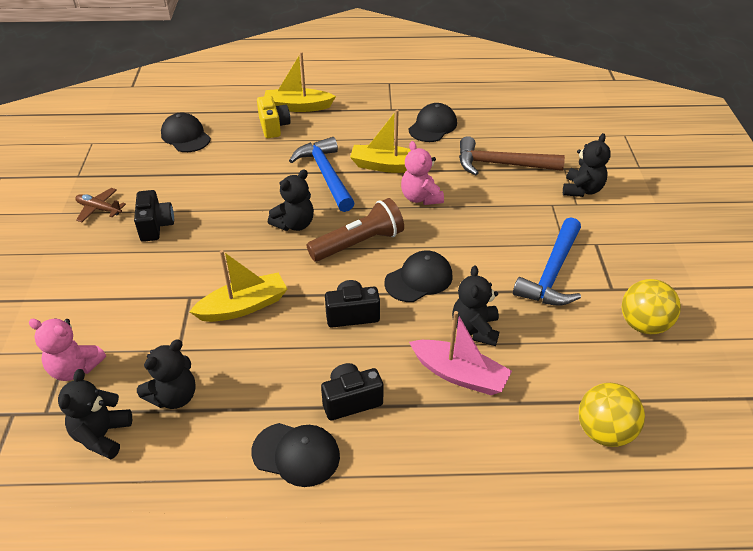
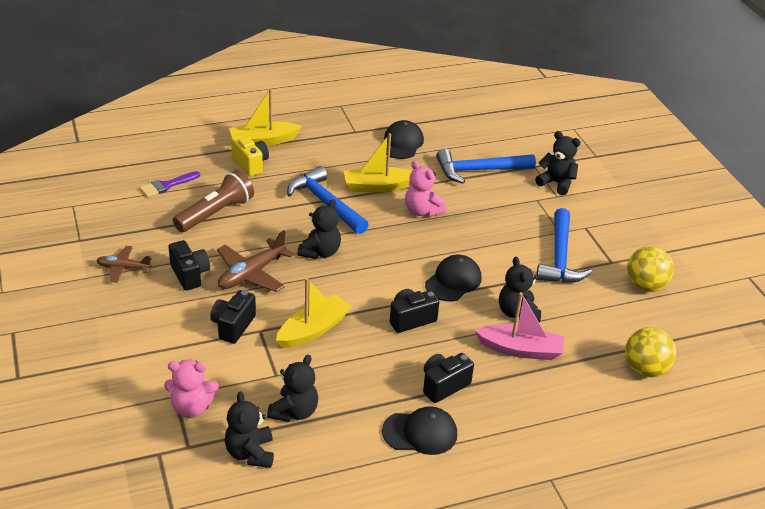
camera: 20 degrees left, 5 degrees down
(166, 287) = (233, 326): none -> black camera
(186, 136) = (167, 185): black cap -> purple brush
(215, 235) = (251, 274): none -> brown plane
(358, 243) = (387, 259): brown flashlight -> brown flashlight (215, 213)
(501, 164) = (479, 170): brown hammer -> blue hammer
(582, 190) = (556, 183): black teddy bear -> black teddy bear turned 60 degrees counterclockwise

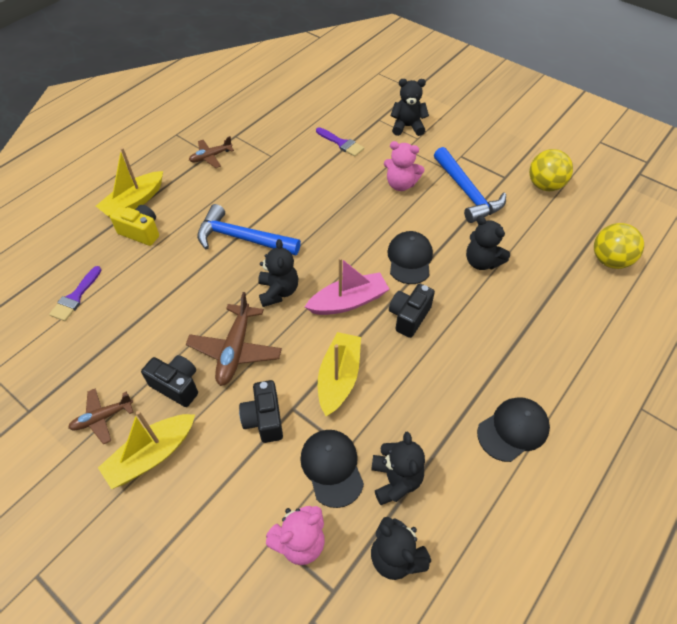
camera: 30 degrees left, 15 degrees up
(215, 213) = (149, 302): brown flashlight -> none
(354, 134) = (211, 157): none -> brown plane
(378, 186) = (273, 199): yellow boat -> yellow boat (152, 455)
(402, 143) = (258, 147): black cap -> black cap (332, 467)
(422, 211) = (329, 204): pink teddy bear -> pink teddy bear (401, 184)
(443, 385) = (489, 368): black camera -> none
(479, 170) = (341, 143): blue hammer -> purple brush
(520, 349) = (513, 296): pink boat -> pink boat (348, 301)

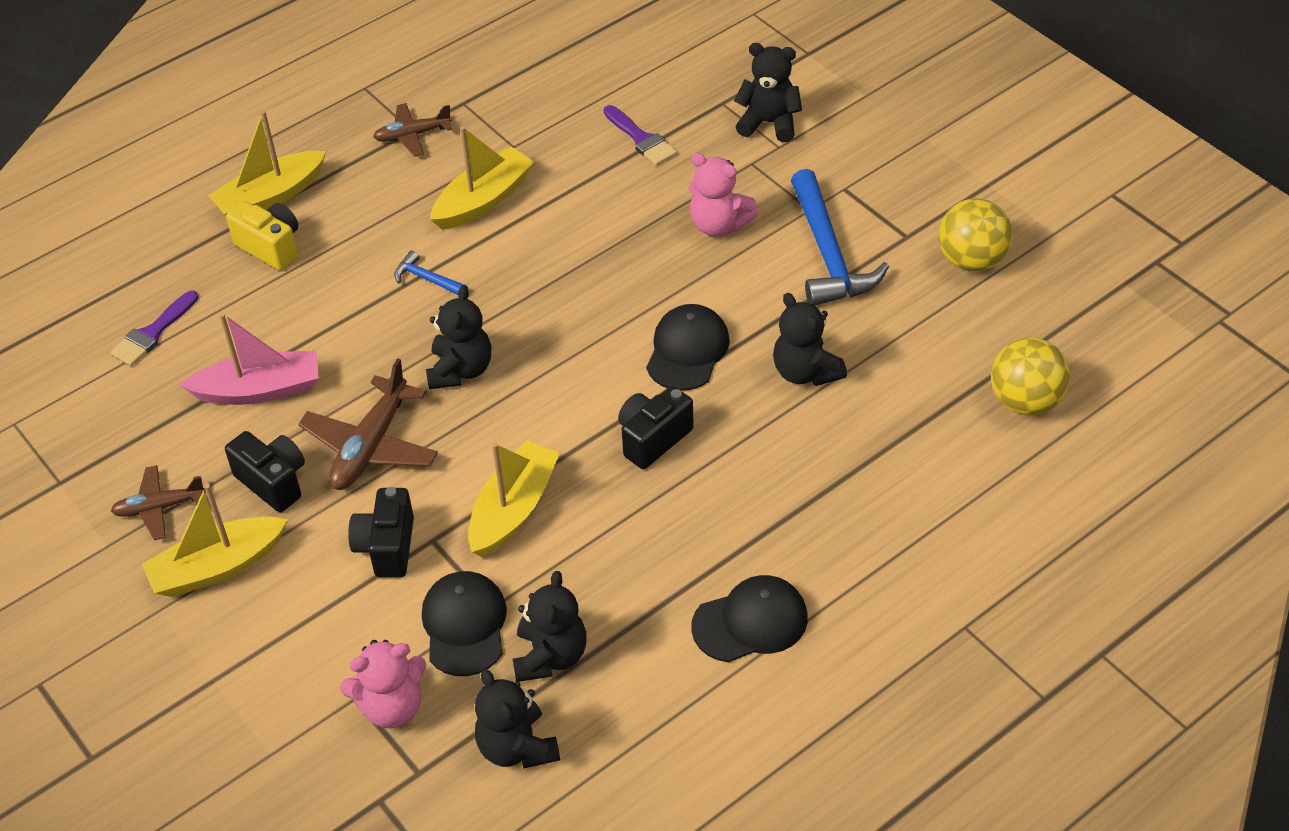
camera: 15 degrees right, 5 degrees down
(242, 238) = (427, 279): blue hammer -> blue hammer, size x0.46
(262, 188) = (483, 200): none -> yellow boat
(348, 301) = (565, 401): pink boat -> pink boat (259, 390)

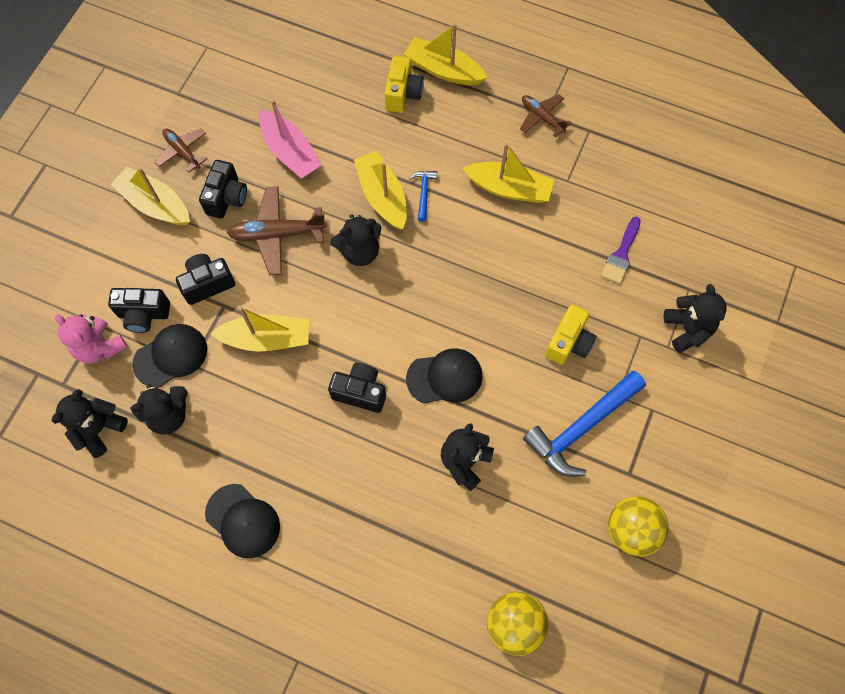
camera: 60 degrees right, 20 degrees up
(153, 333) = (305, 73): purple brush -> none
(380, 637) = (144, 314): none -> black camera
(400, 320) = (382, 196): none -> yellow boat
(718, 225) = (568, 343): pink teddy bear -> yellow camera

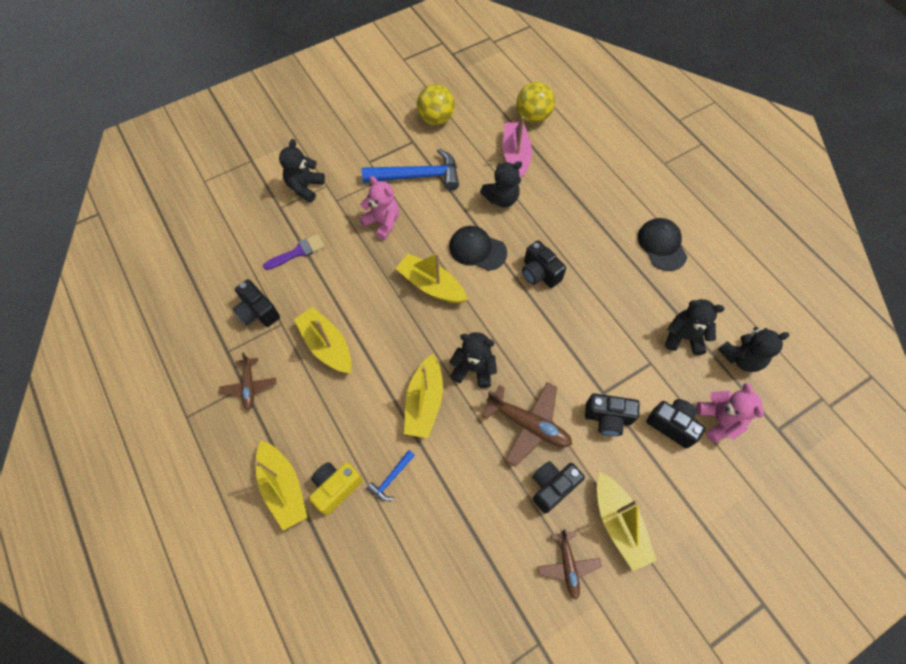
camera: 145 degrees left, 5 degrees down
(171, 356) = (663, 378): black cap -> none
(266, 338) = (584, 347): yellow boat -> yellow boat (431, 285)
(290, 152) = (471, 496): pink boat -> pink boat (515, 156)
(423, 193) = (391, 384): blue hammer -> blue hammer (391, 478)
(568, 343) = (382, 222): yellow camera -> pink teddy bear
(598, 177) = (258, 312): none -> black camera

